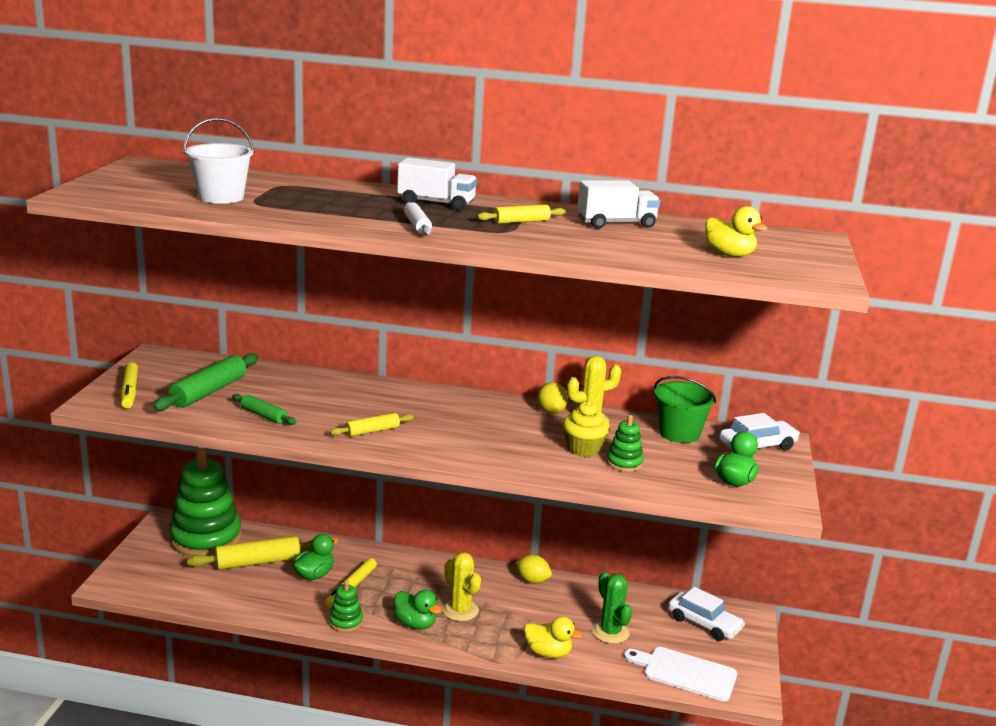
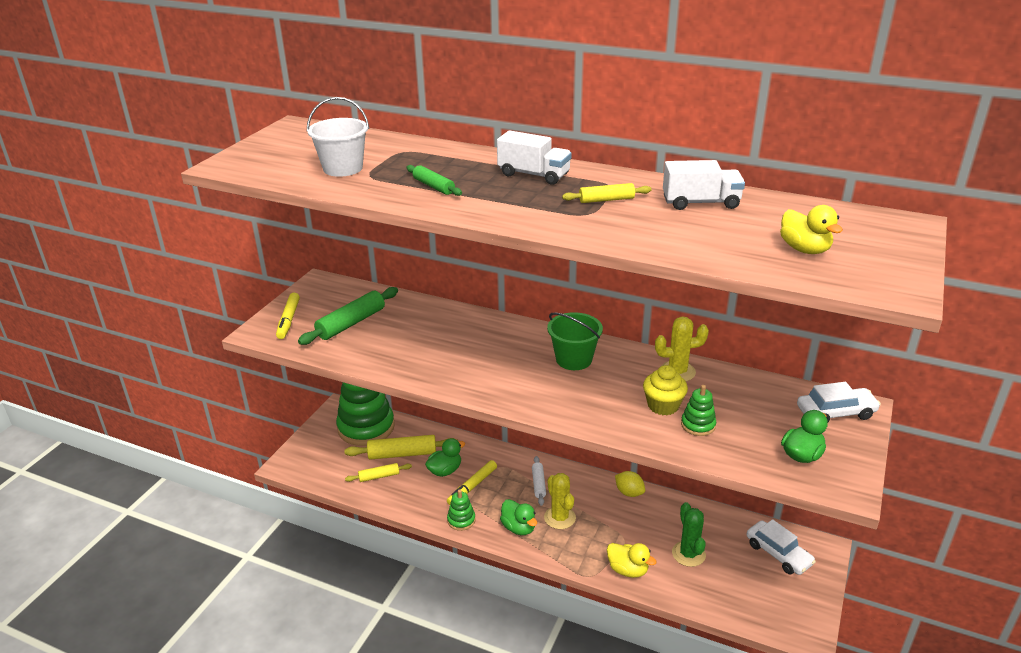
camera: 15 degrees right, 10 degrees up
(263, 415) = (389, 351): green rolling pin -> green rolling pin (433, 186)
(372, 431) = (476, 374): yellow rolling pin -> yellow rolling pin (379, 476)
(417, 226) = (504, 206): white rolling pin -> white rolling pin (538, 484)
(551, 411) = (644, 359): yellow lemon -> none
(679, 433) = (761, 392): green bucket -> green bucket (574, 359)
(685, 673) = (749, 605): white cutting board -> none

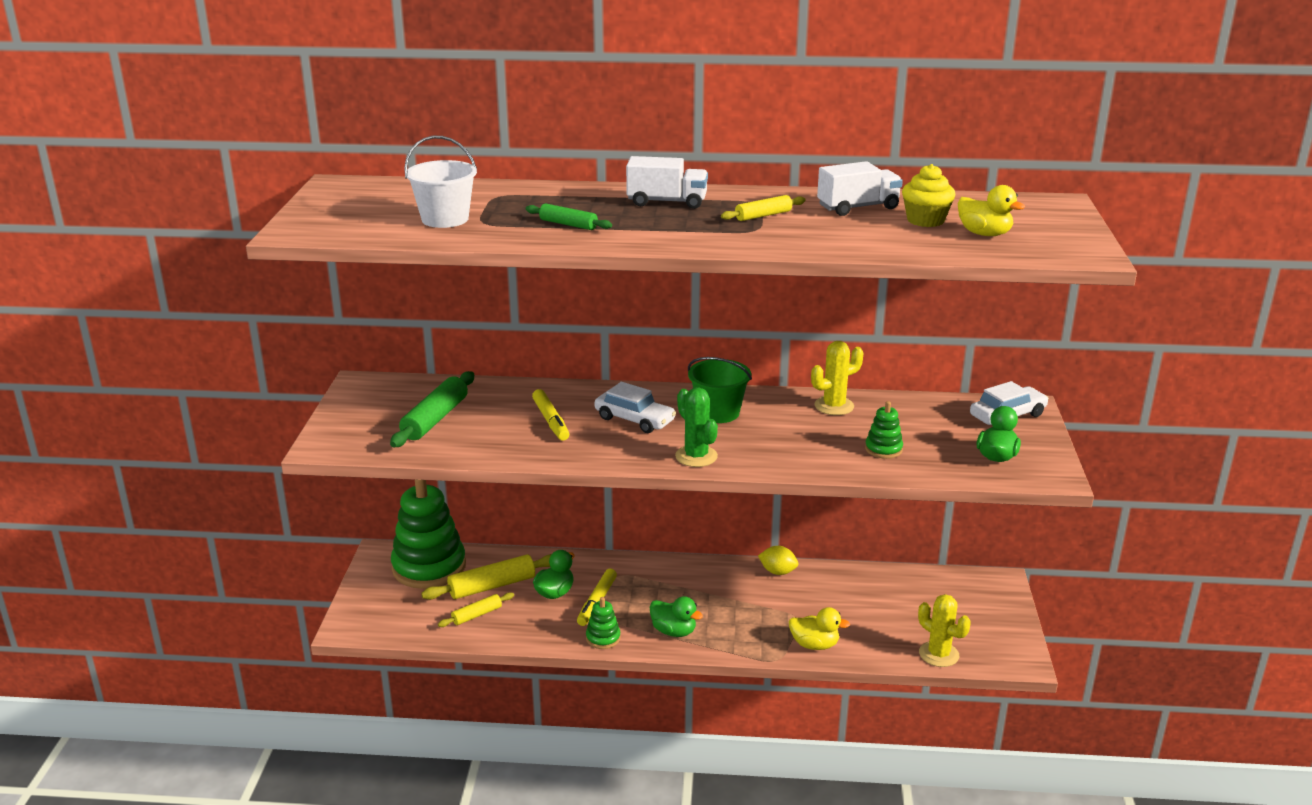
camera: 20 degrees left, 5 degrees down
(288, 320) = (353, 428): yellow marker -> yellow marker (550, 421)
(538, 484) = (672, 584): white rolling pin -> none
(559, 518) = (714, 612): yellow cactus -> yellow cactus (939, 654)
(663, 406) = (838, 438): yellow cupcake -> yellow cupcake (925, 220)
(688, 554) = (870, 616): green cactus -> green cactus (696, 456)
(778, 554) = (959, 596): white car -> white car (634, 419)

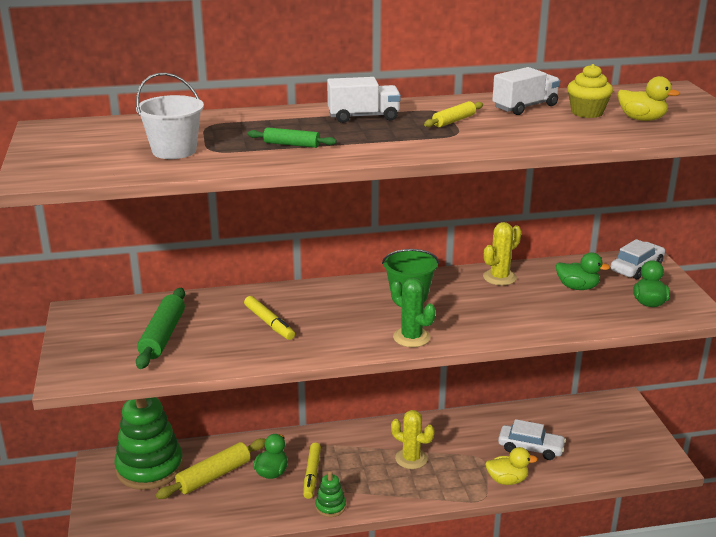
camera: 15 degrees left, 0 degrees up
(477, 615) = (210, 505): yellow rolling pin -> none
(634, 419) = (342, 312): white car -> white car (530, 448)
(674, 631) = (388, 489): green duck -> green duck (577, 287)
(778, 572) = (450, 421): yellow lemon -> none
(883, 449) = (559, 309): green stacking toy -> none
(939, 654) = (606, 470): yellow cactus -> yellow cactus (411, 459)

